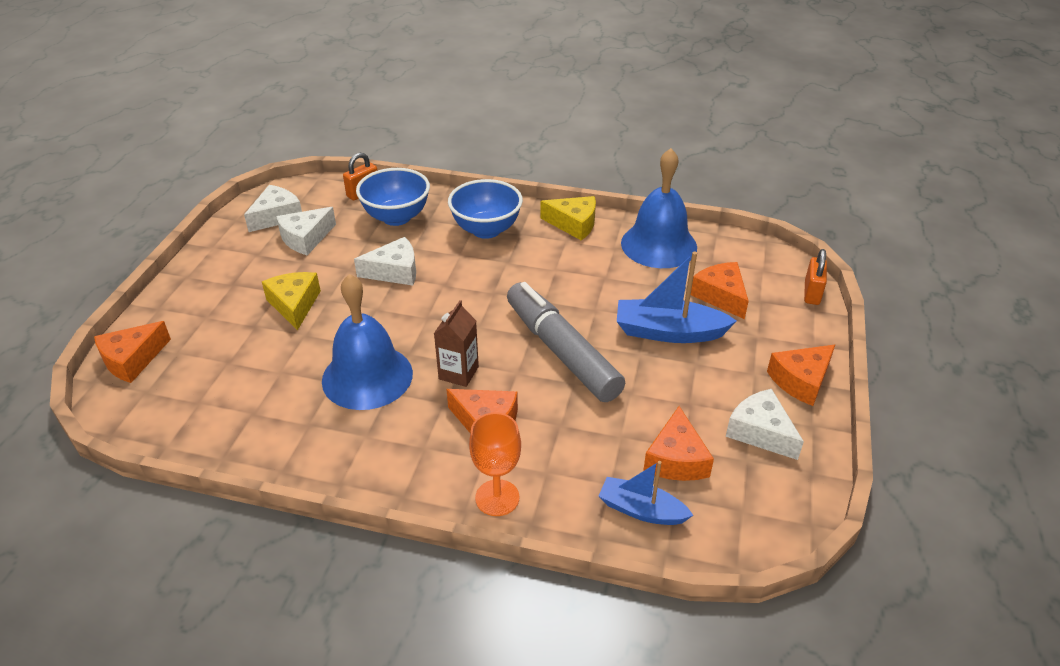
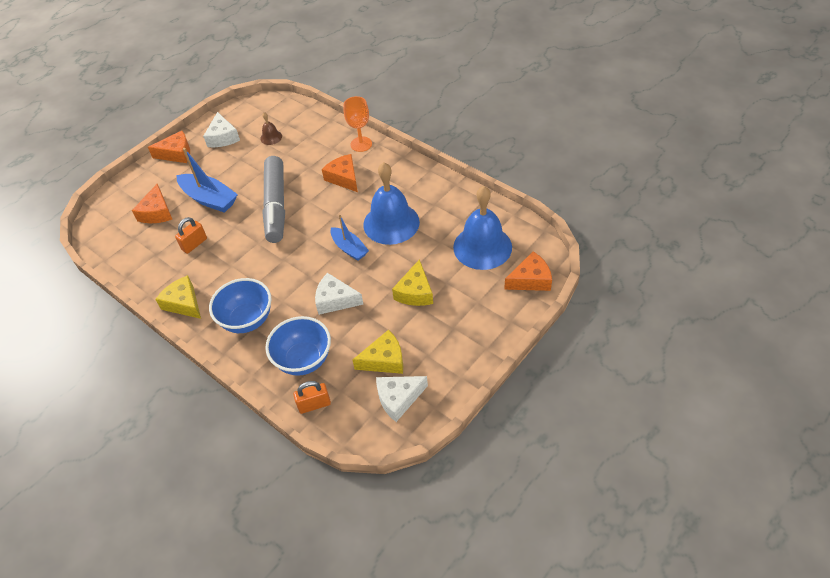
camera: 150 degrees left, 10 degrees up
(305, 238) = (384, 360): white cheese -> yellow cheese
(458, 373) = (340, 210): brown carton -> none
(641, 510) = (304, 123): blue boat -> blue boat (349, 248)
(659, 245) = (149, 263): blue bell -> blue bell (482, 247)
(676, 459) = (271, 137): orange cheese -> brown bell
(811, 293) = (107, 198): orange padlock -> orange padlock (194, 244)

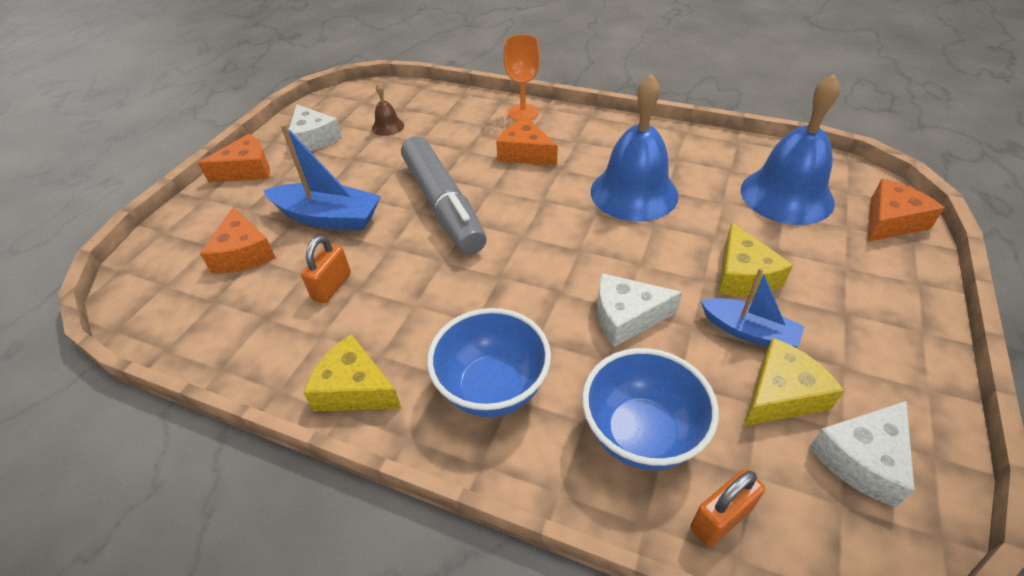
camera: 20 degrees left, 5 degrees down
(349, 248) = (596, 238): blue boat -> blue boat (749, 331)

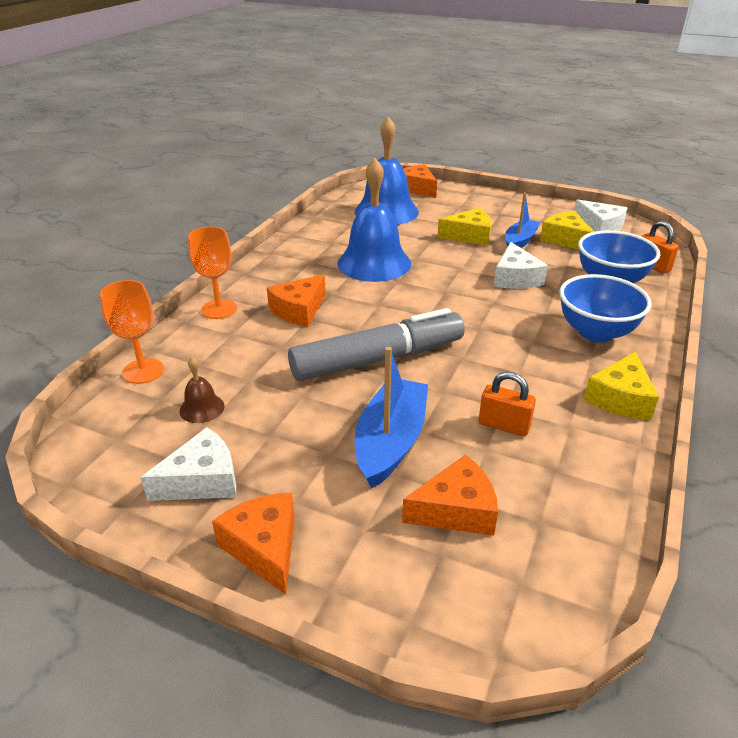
camera: 90 degrees left, 10 degrees down
(435, 96) = (143, 371): none -> orange goblet

